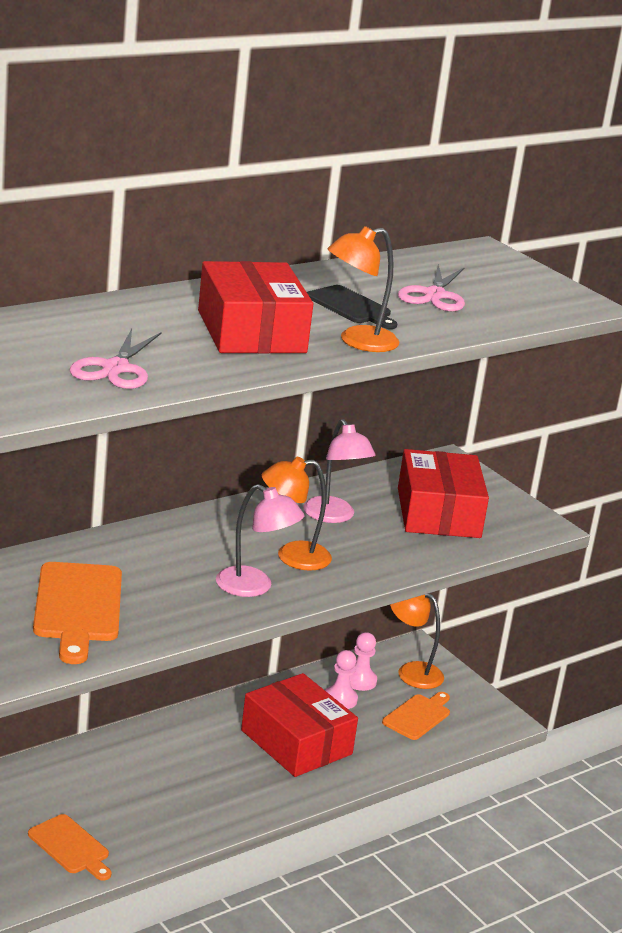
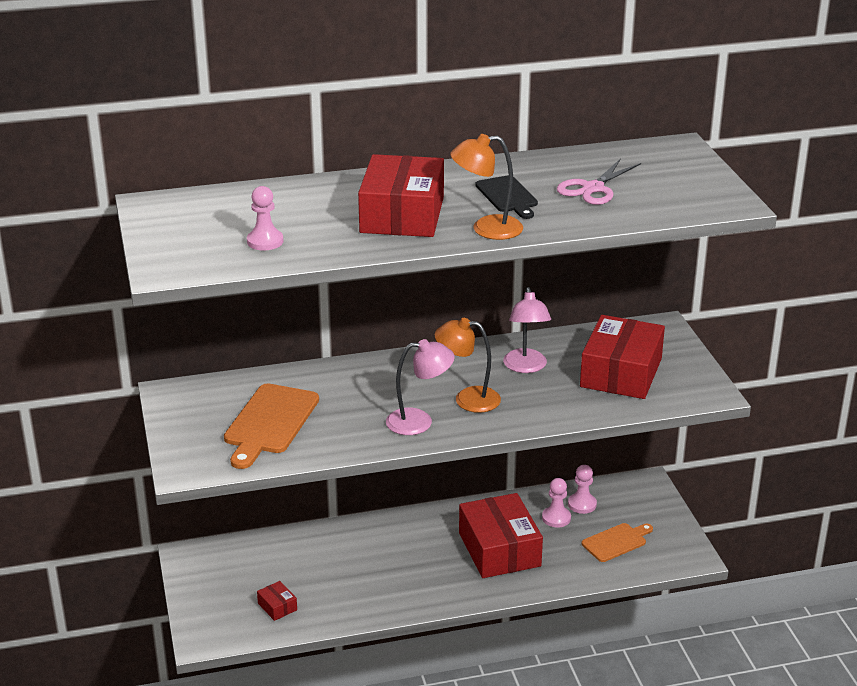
camera: 25 degrees right, 5 degrees up
(71, 847) = (277, 606): orange cutting board -> red box
(115, 368) = (265, 241): pink scissors -> pink pawn
(254, 587) = (419, 421): pink lamp -> pink lamp turned 60 degrees counterclockwise
(412, 671) = (632, 502): orange lamp -> none

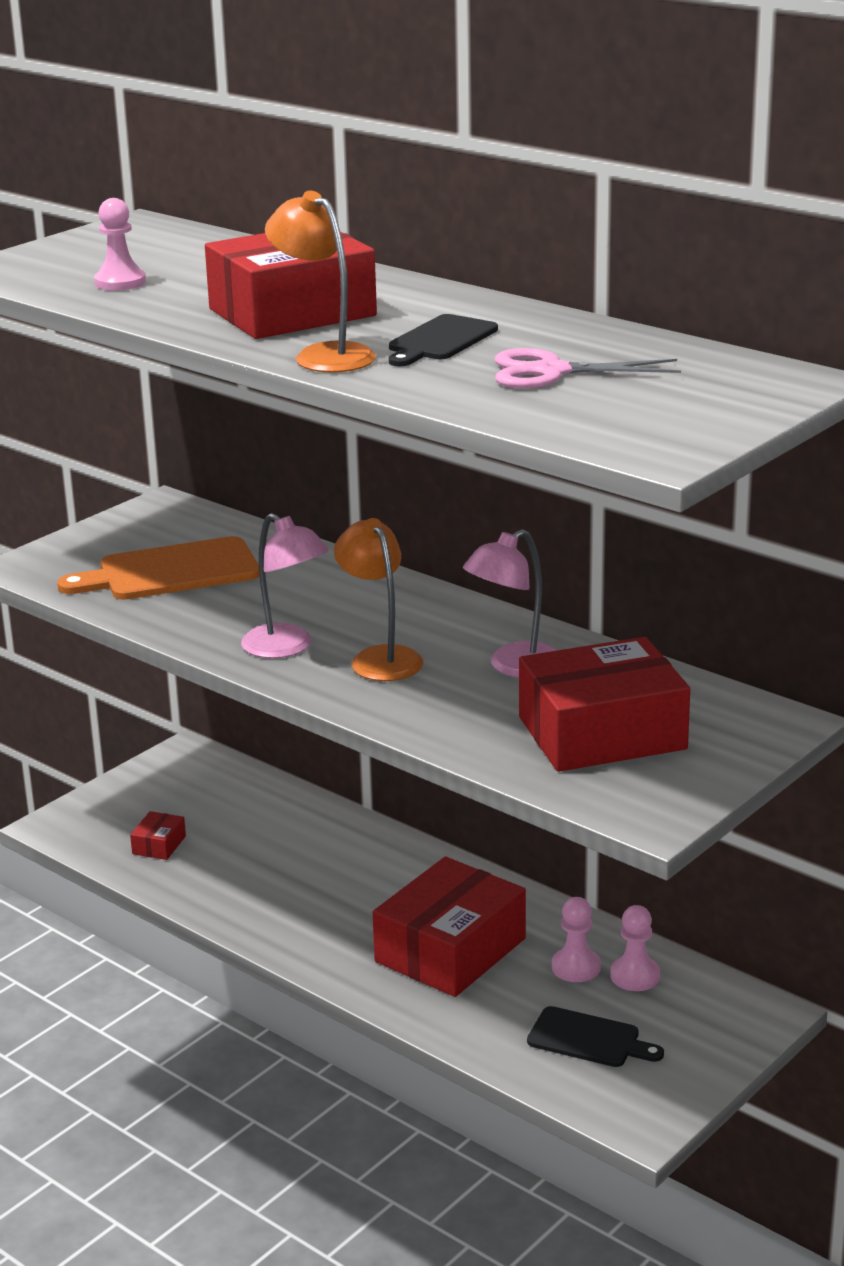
camera: 55 degrees right, 5 degrees down
(616, 542) = (588, 1039): orange cutting board -> black cutting board

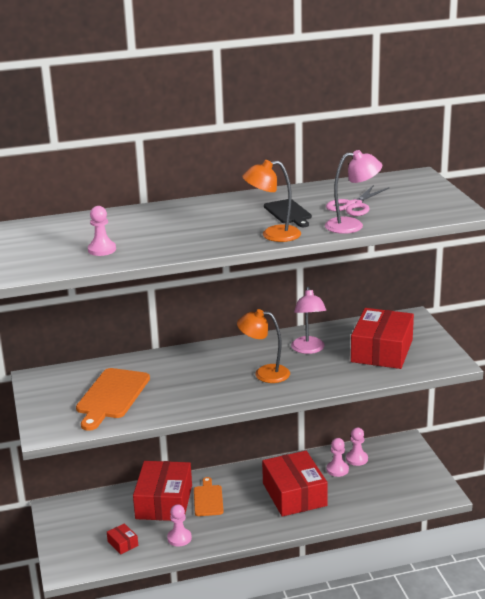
camera: 55 degrees left, 0 degrees up
(219, 888) = (179, 538): none -> pink pawn
(286, 648) = (227, 391): pink lamp -> pink lamp (352, 225)
(292, 312) = (208, 228): red box -> red box (164, 502)
(345, 872) = (208, 499): none -> orange cutting board
(588, 1039) = (384, 485): black cutting board -> none

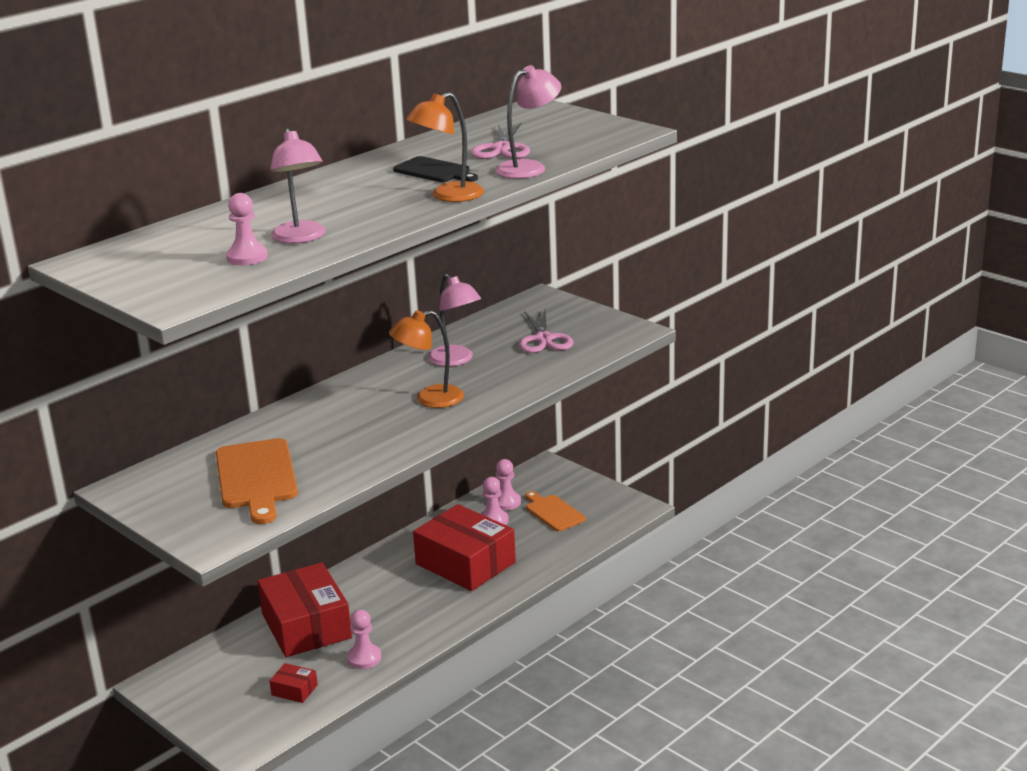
camera: 30 degrees left, 0 degrees up
(148, 244) = (301, 238): none -> pink lamp
(208, 499) = (362, 604): orange cutting board -> orange cutting board (553, 512)
(382, 351) = (544, 339): red box -> pink scissors

